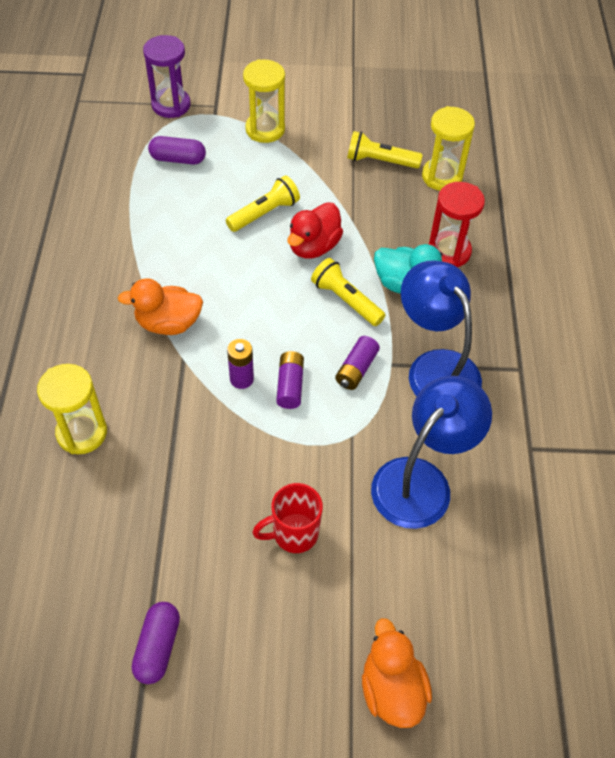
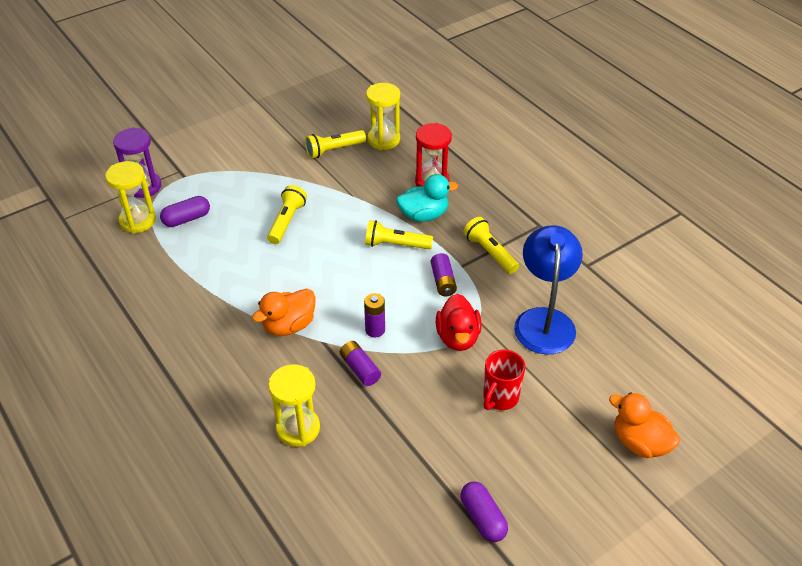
camera: 35 degrees left, 10 degrees down
(265, 129) = (233, 169): yellow hourglass -> yellow hourglass (137, 221)
(290, 385) = (410, 315): purple battery -> purple battery (360, 369)
(313, 246) = (341, 224): red duck -> red duck (458, 337)
(435, 367) = (490, 252): blue lamp -> yellow flashlight

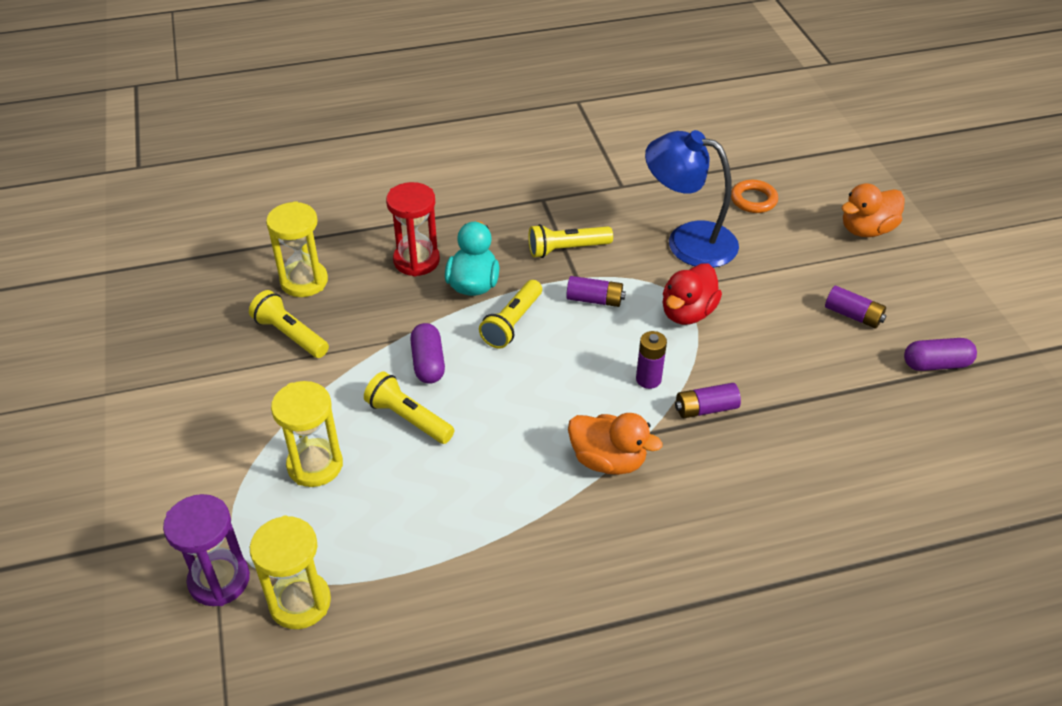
camera: 70 degrees left, 0 degrees up
(187, 219) = (334, 535): purple capsule -> purple capsule (428, 363)
(289, 325) = (608, 460): orange duck -> orange duck turned 45 degrees counterclockwise
(298, 428) = (781, 489): yellow hourglass -> yellow hourglass (315, 465)
(334, 150) = (290, 335): yellow flashlight -> yellow flashlight turned 135 degrees clockwise
(458, 337) = (687, 313): red duck -> red duck turned 105 degrees clockwise
(500, 398) = (784, 306): red mug -> none
(514, 448) = (853, 315): none -> purple battery
(627, 353) = (753, 200): none -> orange ring

